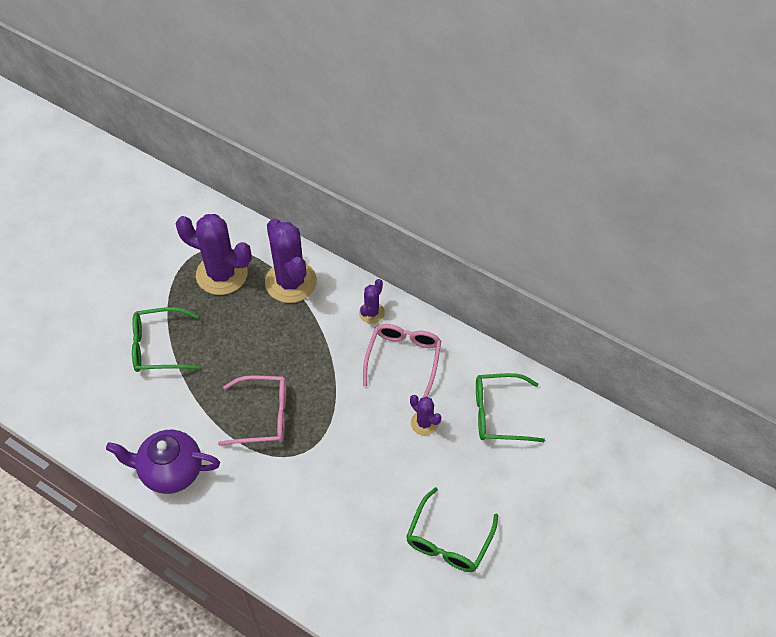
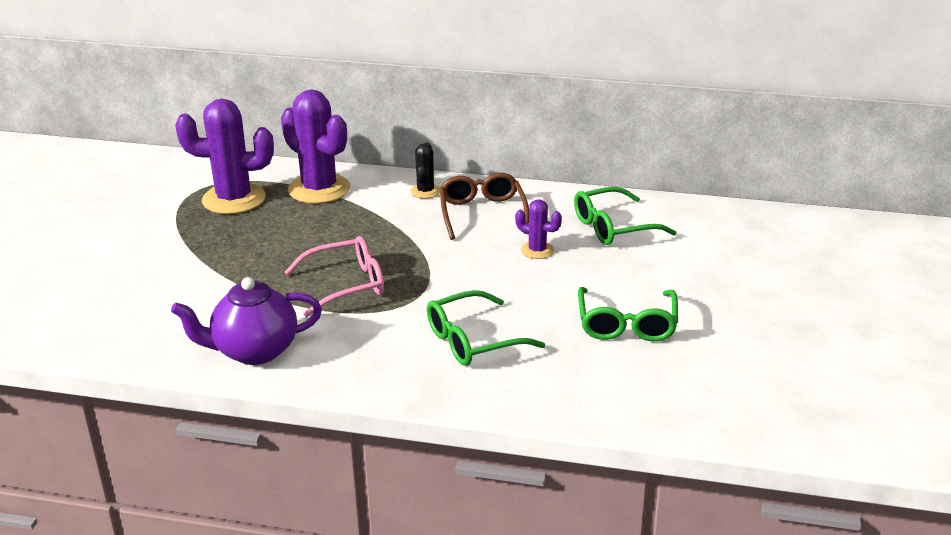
camera: 20 degrees left, 25 degrees down
(158, 346) = (184, 263): green glasses -> green glasses (472, 341)
(371, 313) = (425, 191): purple cactus -> black cactus
(403, 358) = (482, 213): pink glasses -> brown glasses

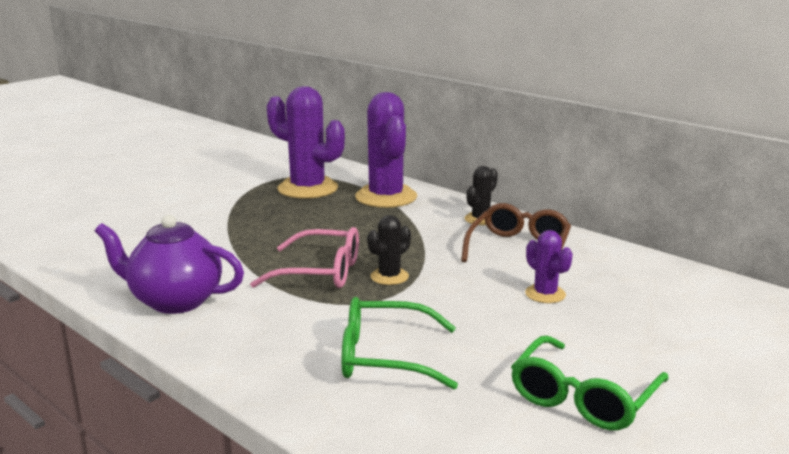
camera: 30 degrees right, 10 degrees down
(407, 271) = (389, 277): none -> black cactus
(613, 227) = (656, 295): green glasses -> none

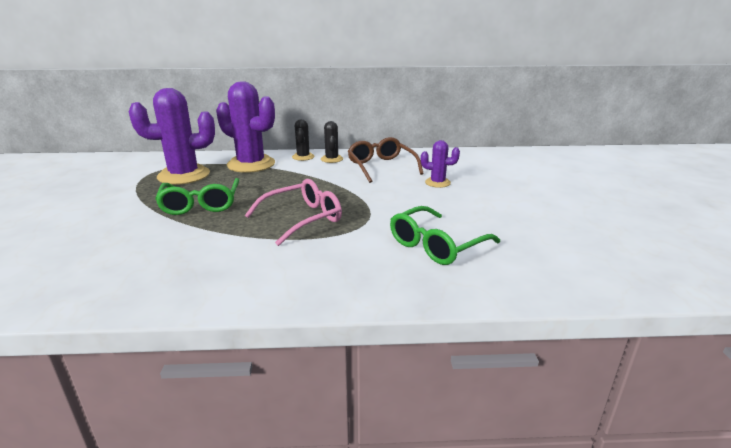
camera: 45 degrees left, 5 degrees up
(174, 301) = (238, 280): purple teapot -> none
(389, 277) = (348, 205): black cactus -> black cactus (303, 157)
(583, 398) = (546, 219): green glasses -> green glasses (201, 204)

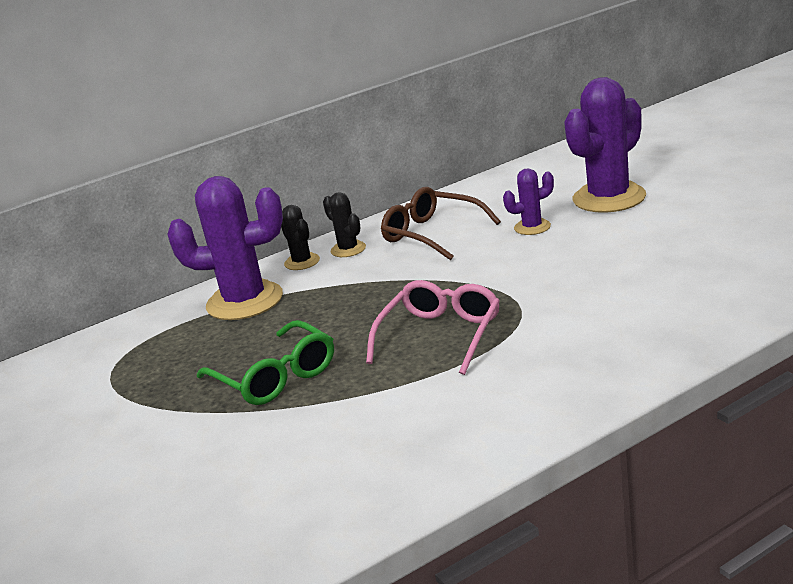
camera: 25 degrees left, 0 degrees up
(184, 175) = (172, 355): purple cactus -> purple cactus (609, 198)
(436, 245) = (632, 298): green glasses -> none

